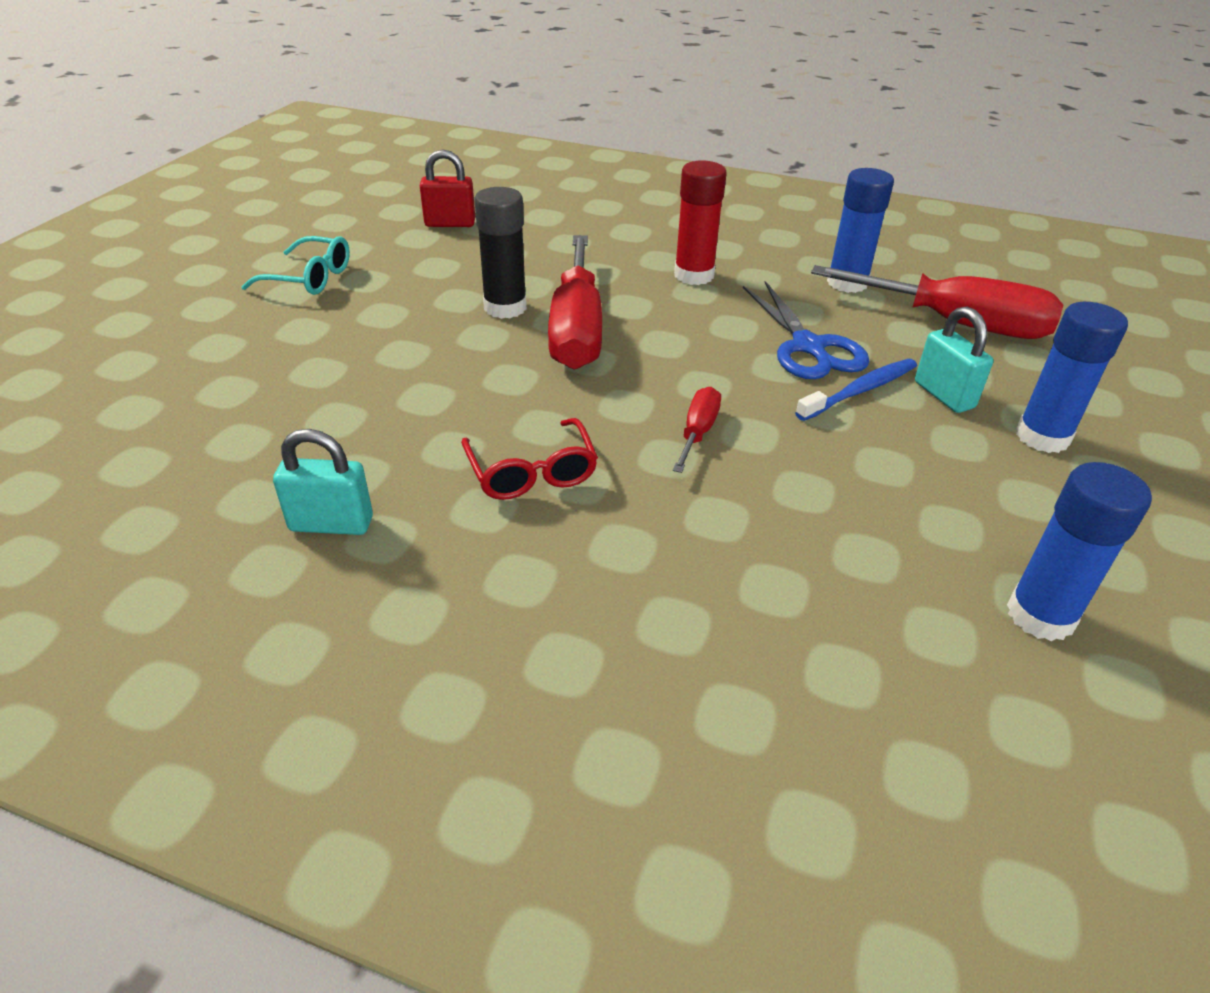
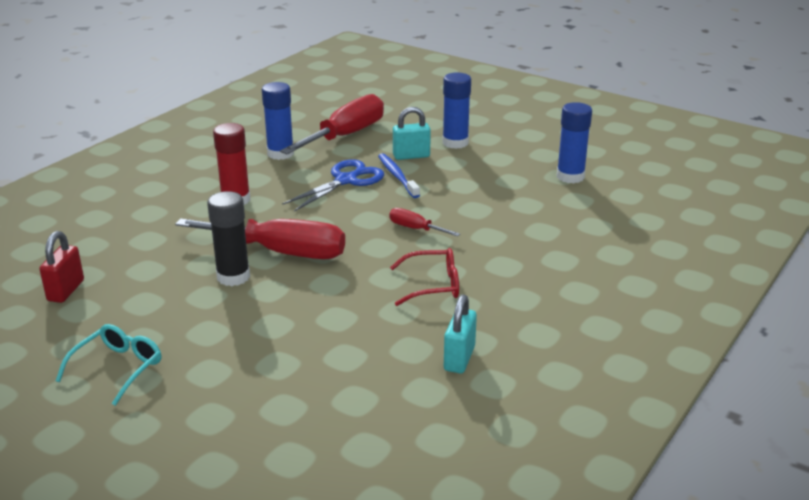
camera: 75 degrees left, 10 degrees down
(808, 346) = (346, 180): blue scissors -> blue scissors turned 45 degrees counterclockwise

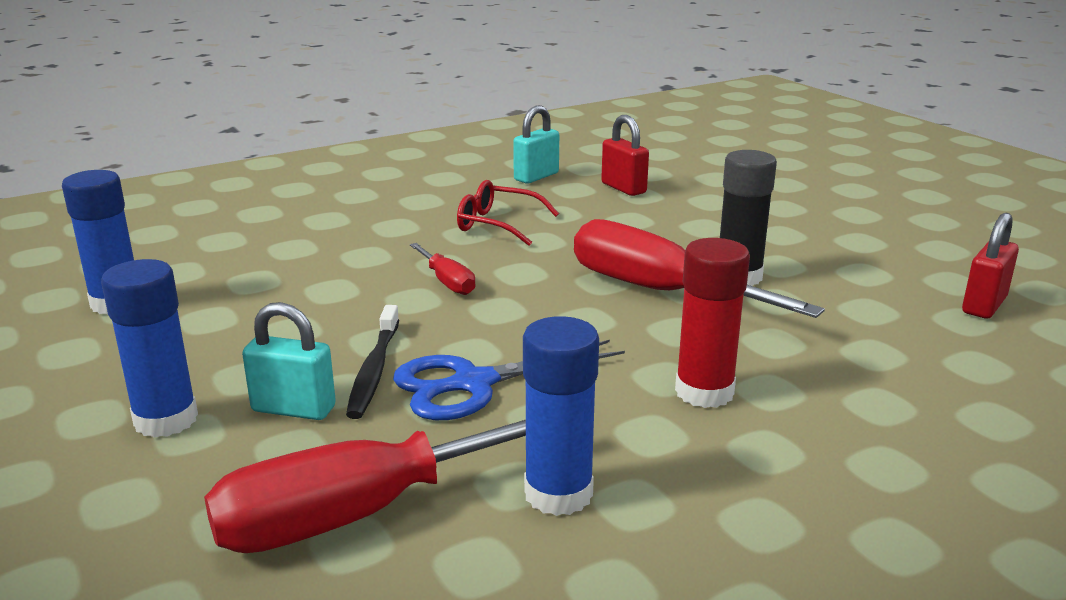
camera: 155 degrees left, 5 degrees down
(118, 368) = (881, 224): turquoise glasses -> none
(366, 362) = (623, 188): none -> red padlock
(397, 176) = (374, 370): blue toothbrush -> black toothbrush

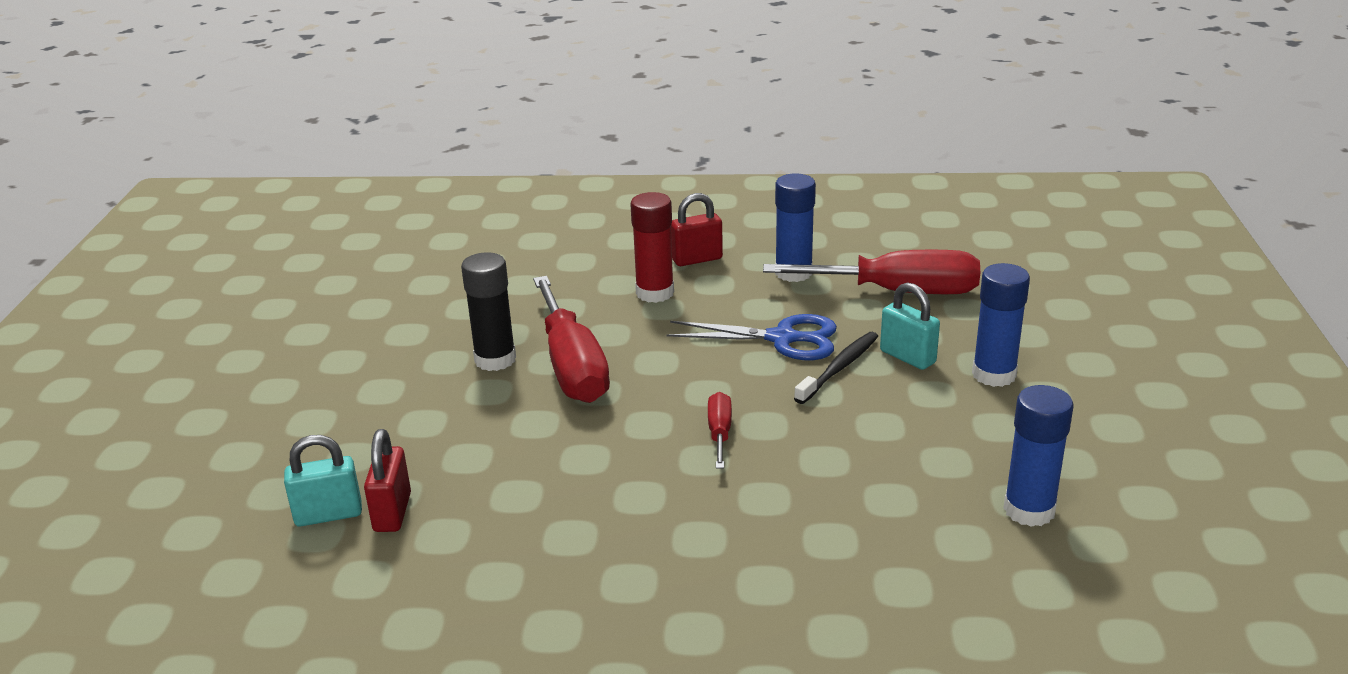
camera: 145 degrees left, 5 degrees up
(497, 224) = (595, 498): red glasses -> none
(536, 177) = (446, 579): turquoise padlock -> turquoise padlock (328, 514)
(983, 305) = (395, 287): red padlock -> red padlock (697, 259)

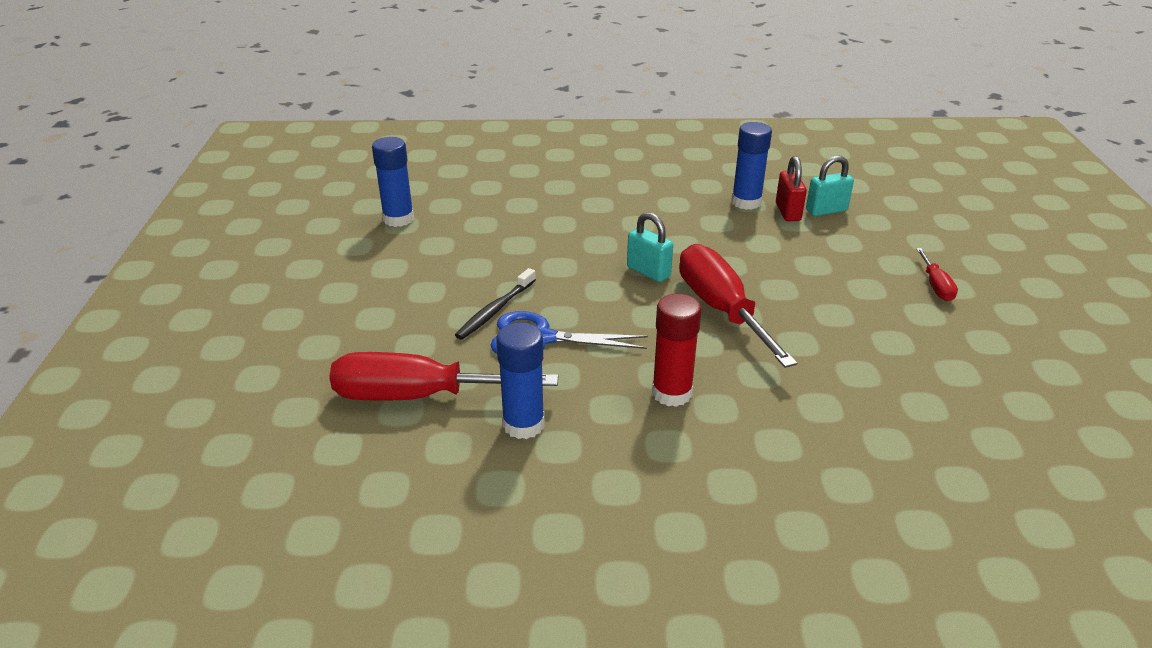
camera: 175 degrees right, 5 degrees up
(495, 359) = (791, 315): black glue stick -> none
(697, 259) = (635, 446): red padlock -> none
(719, 433) = (591, 259): red screwdriver -> red screwdriver (935, 286)
(907, 357) = (434, 321): turquoise padlock -> turquoise padlock (648, 271)
(994, 375) = (370, 306): blue glue stick -> blue glue stick (746, 202)

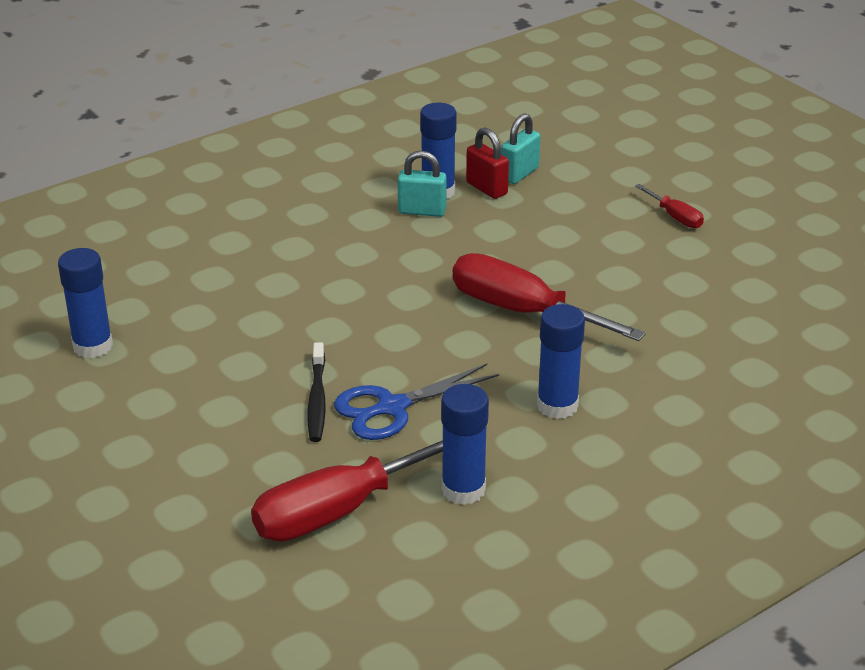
camera: 35 degrees left, 0 degrees up
(648, 271) = (420, 301): turquoise padlock -> turquoise padlock (422, 211)
(672, 393) = (557, 405): red glue stick -> blue glue stick

